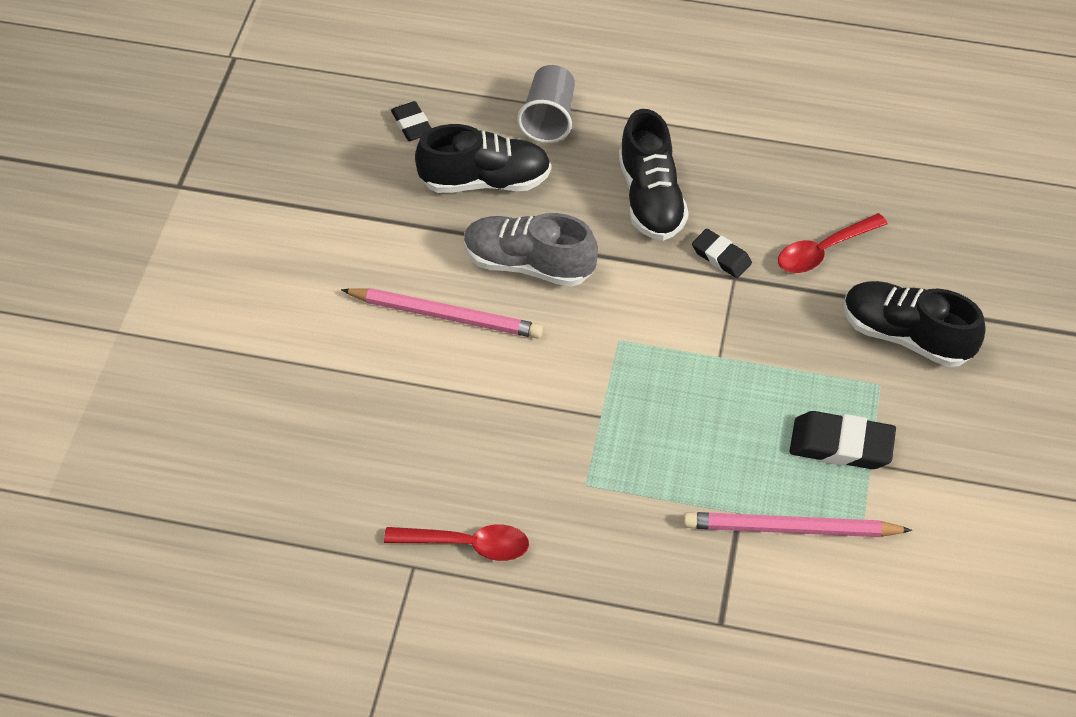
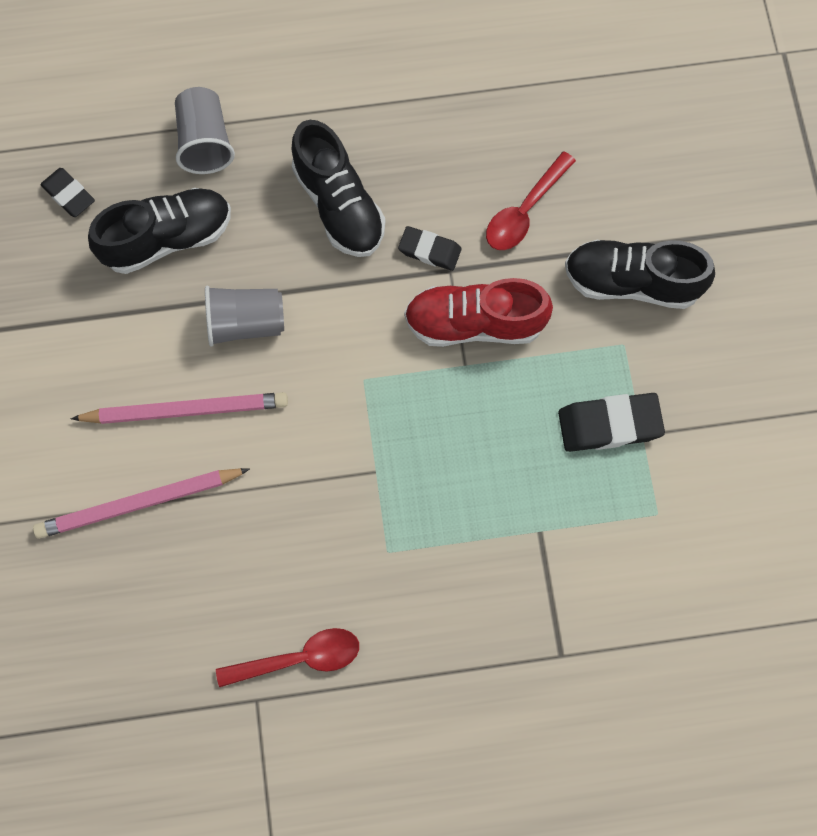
camera: 20 degrees left, 20 degrees up
(528, 264) = (246, 323): grey shoe -> grey cup
(741, 325) = (474, 323): none -> red shoe
(791, 529) = (592, 531): pink pencil -> pink pencil (139, 503)

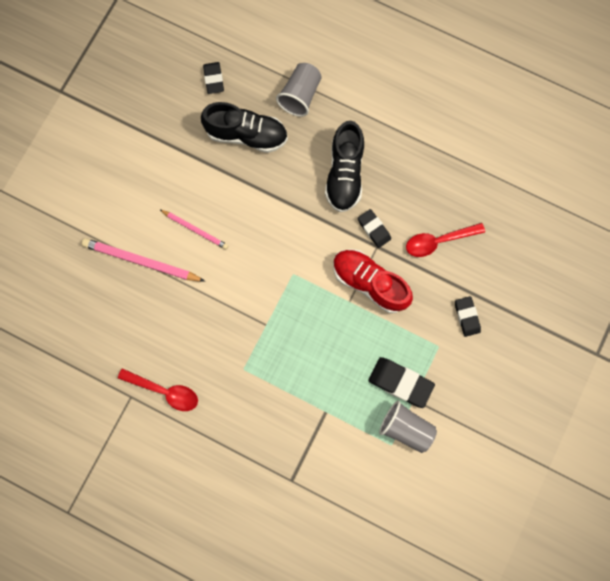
camera: 35 degrees right, 5 degrees up
(185, 410) = (195, 230): pink pencil -> pink pencil, size x0.62
(246, 323) = (255, 205): grey cup -> grey cup (406, 428)
(631, 282) = (467, 317): black shoe -> black eraser

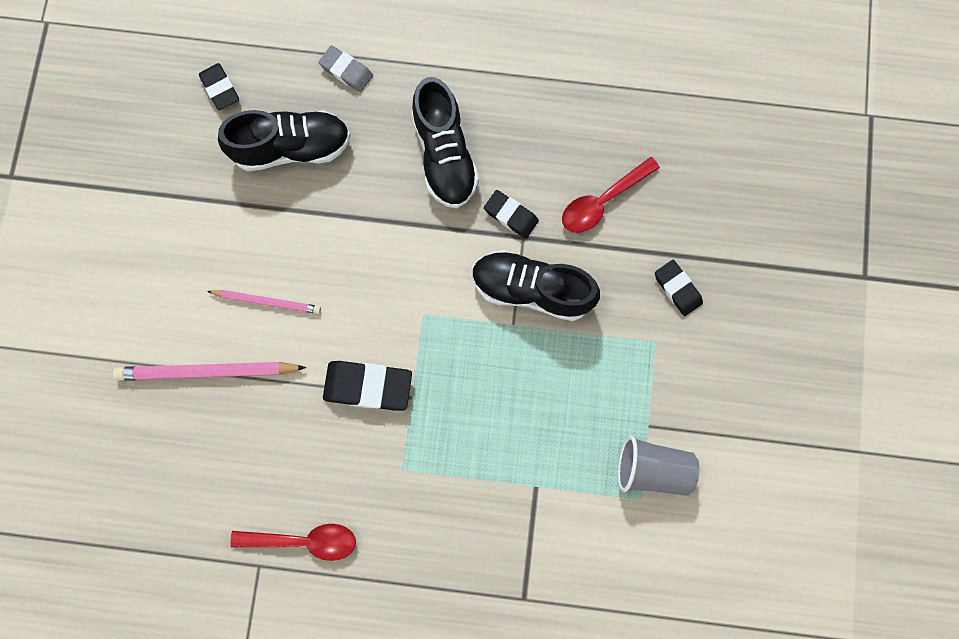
camera: 20 degrees left, 0 degrees up
(300, 95) = (346, 71): grey cup -> grey eraser
(369, 283) = (531, 290): red shoe -> black shoe
(400, 382) = (622, 409): black eraser -> black eraser (368, 386)

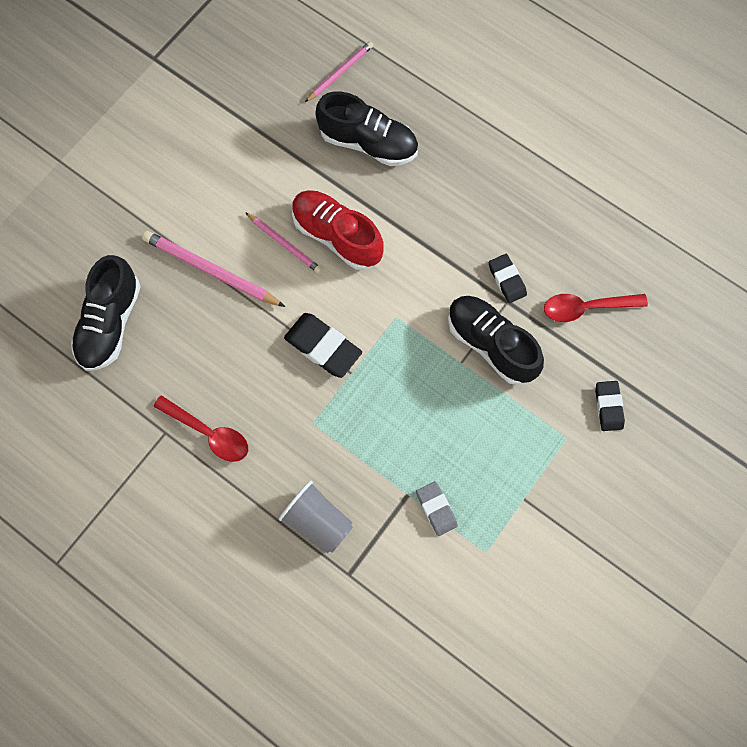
camera: 30 degrees right, 5 degrees down
(220, 88) = (340, 73): black eraser -> pink pencil
(316, 263) = (337, 236): none -> red shoe
(346, 71) = (442, 108): grey eraser -> grey eraser (436, 509)
(444, 155) = (481, 208): black shoe -> black shoe (110, 323)
(652, 469) = (508, 533): grey cup -> grey cup (318, 520)

